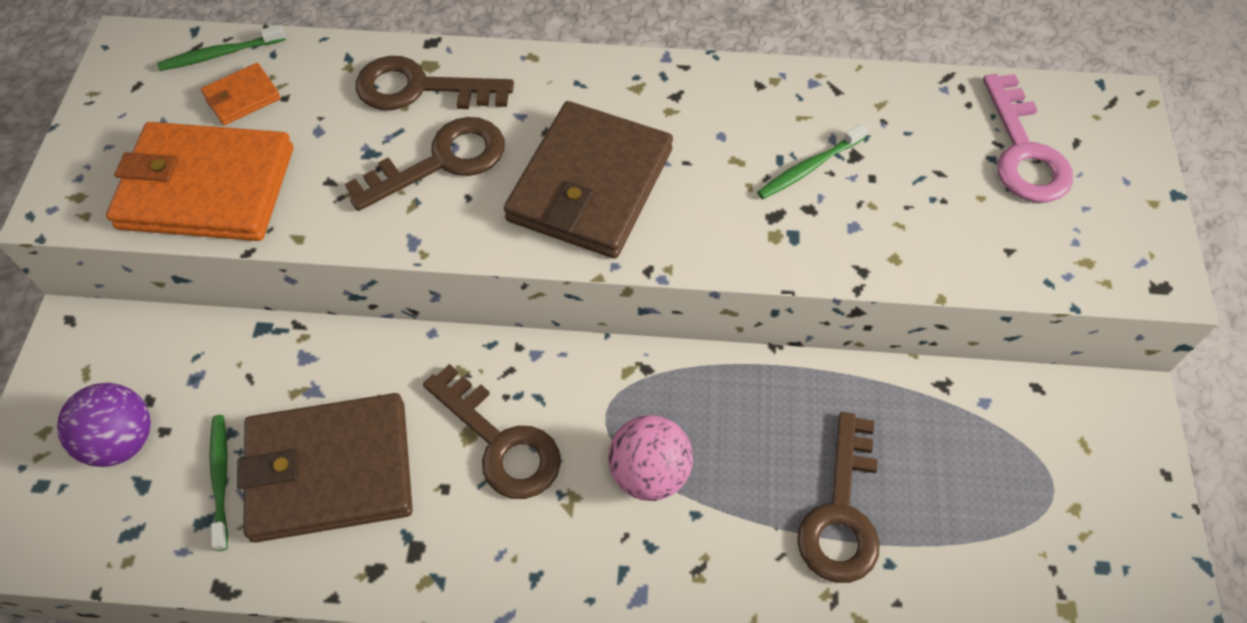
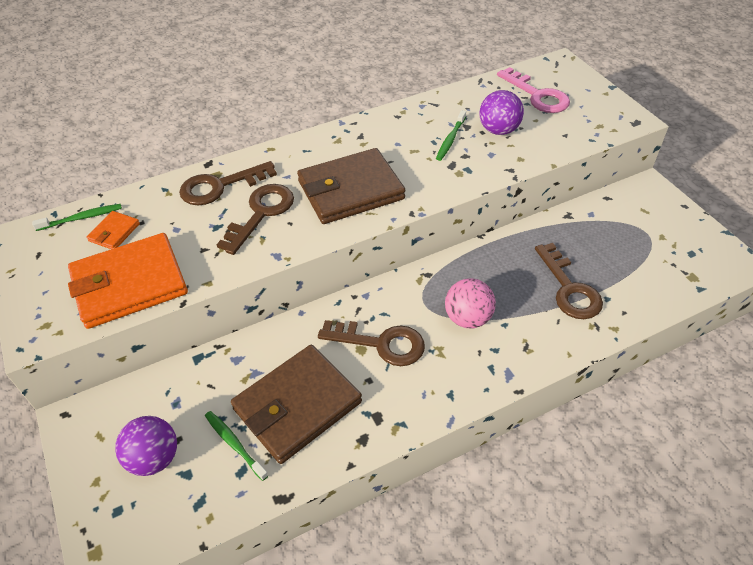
camera: 30 degrees left, 10 degrees down
(220, 54) = (81, 218): green toothbrush -> green toothbrush turned 150 degrees counterclockwise
(590, 185) = (351, 190): brown wallet -> brown wallet turned 75 degrees clockwise
(901, 188) = (498, 130): none -> purple ball

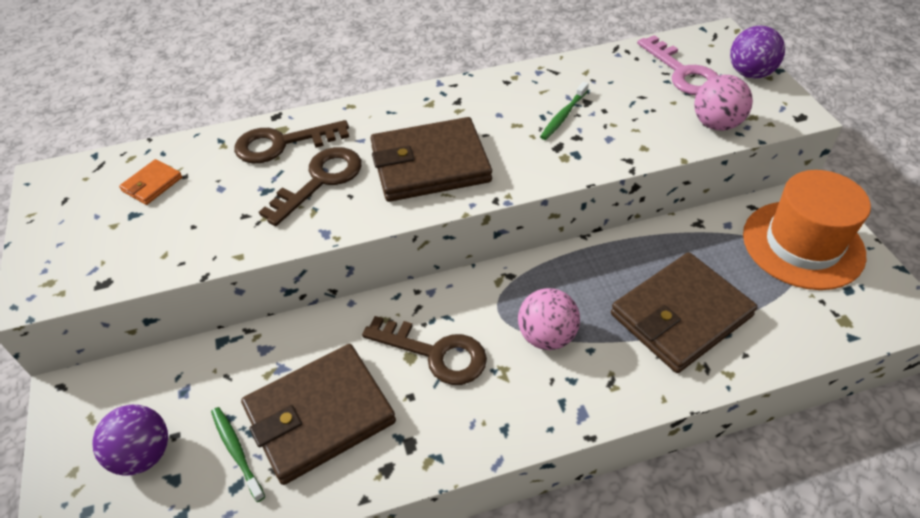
camera: 10 degrees right, 0 degrees up
(81, 218) = (122, 164): green toothbrush -> none
(129, 284) = (152, 246): orange wallet -> none
(498, 130) = (624, 110): purple ball -> purple ball (750, 73)
(569, 288) = (681, 315): brown key -> brown wallet
(572, 134) = (716, 124): none -> pink ball
(651, 223) = (803, 244): none -> orange hat

